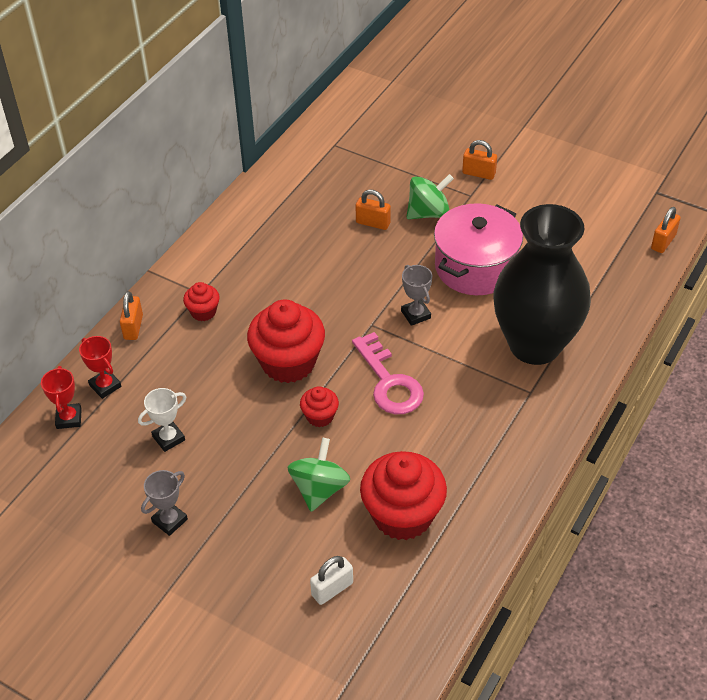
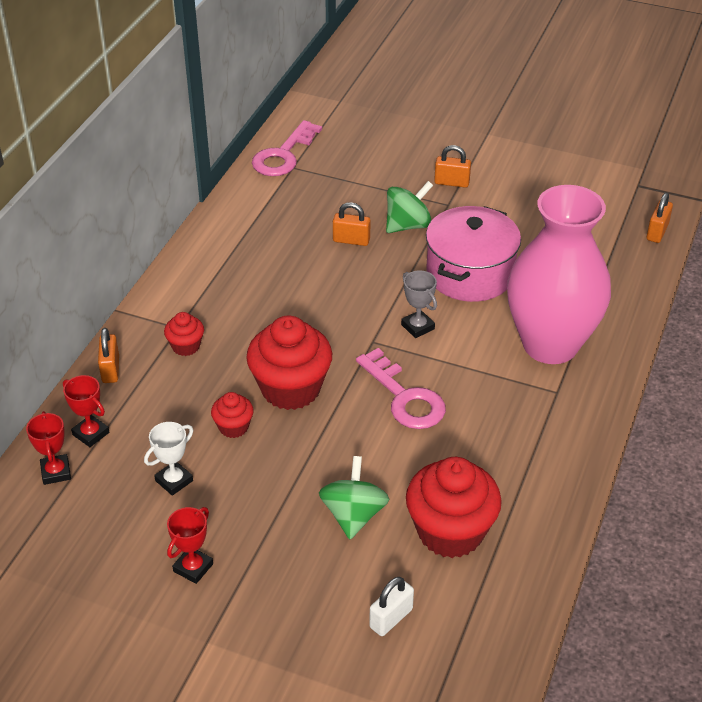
camera: 10 degrees left, 5 degrees down
(169, 520) = (193, 567): grey trophy -> red trophy
(320, 416) = (337, 440): red cupcake -> red cupcake (233, 427)
(328, 132) = (283, 155): none -> pink key
(534, 345) = (550, 344): black vase -> pink vase

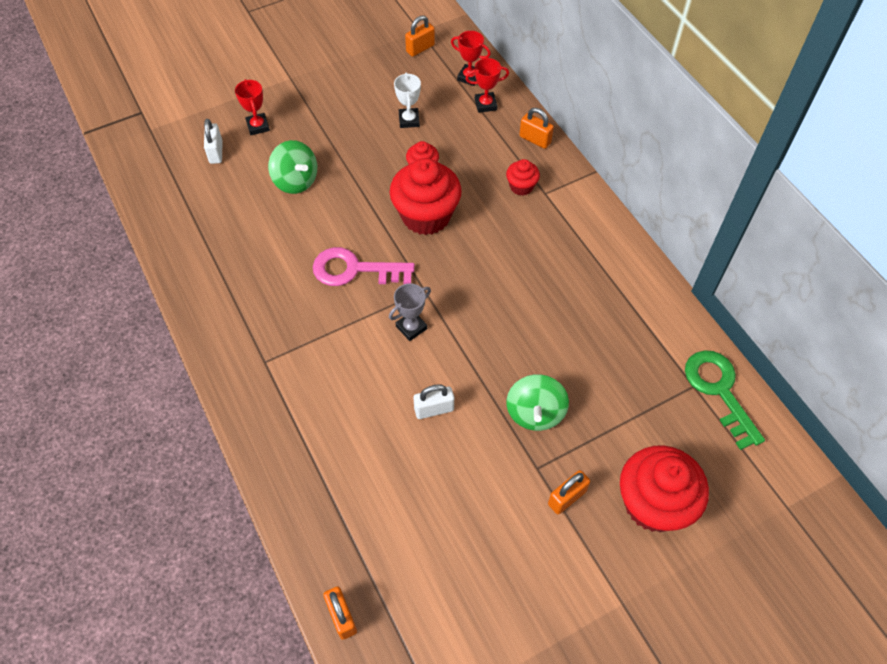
camera: 130 degrees right, 15 degrees up
(193, 567) = (340, 96): red trophy -> red trophy (258, 126)
(283, 155) = (719, 391): pink key -> green key
(351, 240) = (551, 357): orange padlock -> orange padlock (420, 48)
(417, 327) = (411, 327): grey trophy -> grey trophy turned 45 degrees counterclockwise
(450, 532) = (233, 215): red cupcake -> red cupcake (653, 503)
(470, 274) = (434, 409): pink pot -> white padlock
(550, 344) = (308, 397): pink vase -> none

